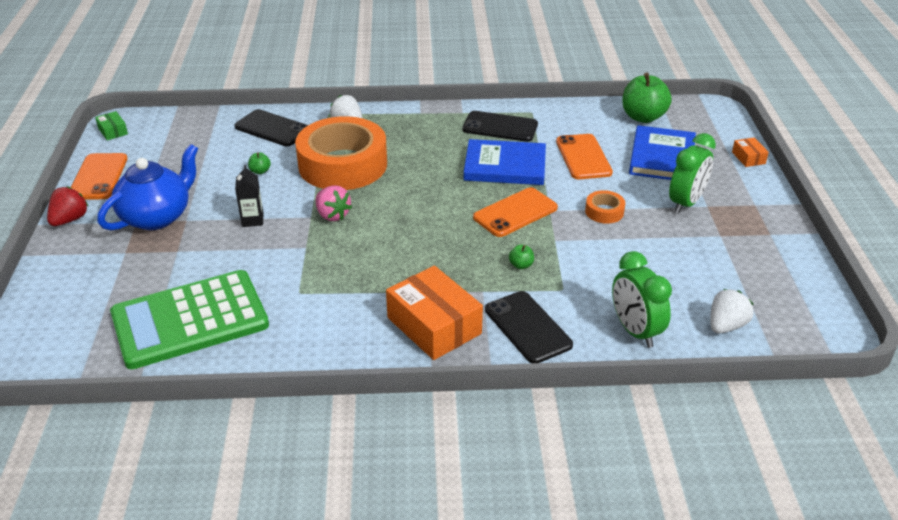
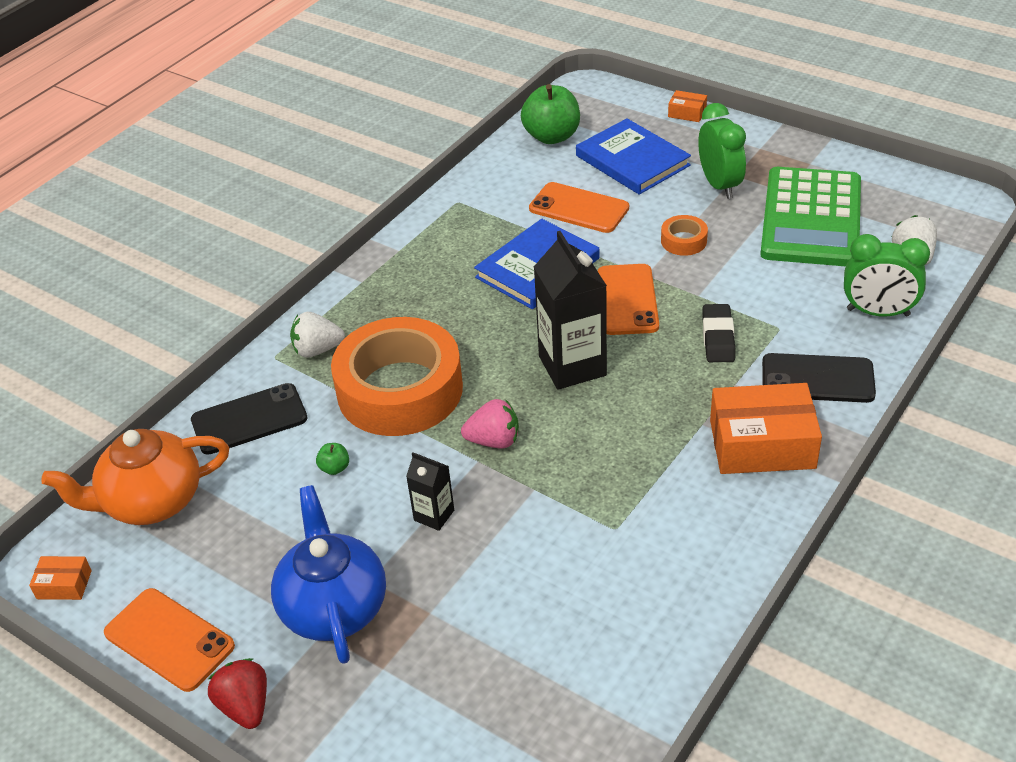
camera: 50 degrees left, 5 degrees up
(113, 131) = (64, 584): green box -> orange box
(187, 128) = (152, 501): none -> orange teapot
(190, 320) = (584, 649): green calculator -> green calculator (811, 218)
(428, 217) = (572, 366): none -> black carton
(500, 127) = (460, 237): black phone -> none
(521, 265) = (718, 337): green apple -> black eraser

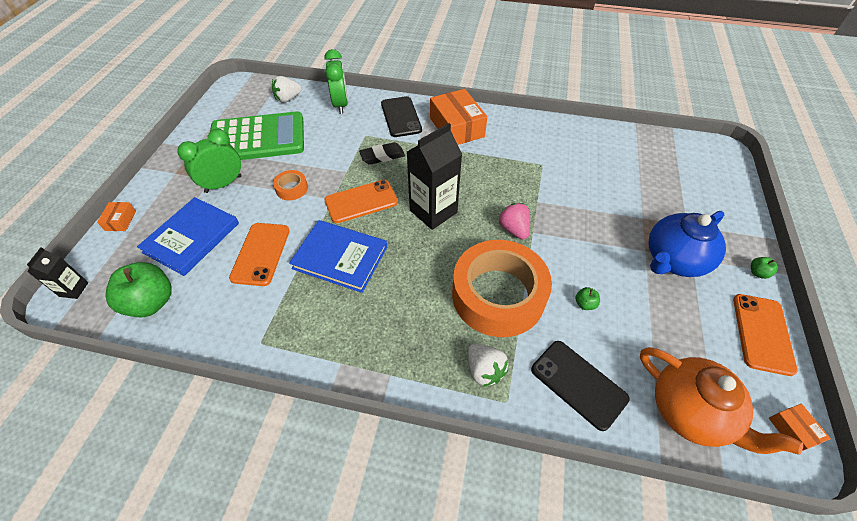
camera: 115 degrees left, 10 degrees up
(245, 706) = (757, 273): red strawberry -> green apple
(434, 515) = (584, 238): black carton -> black carton (74, 289)

